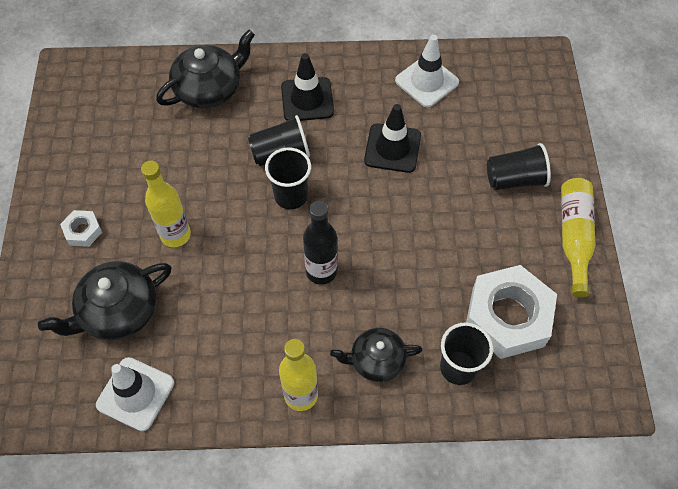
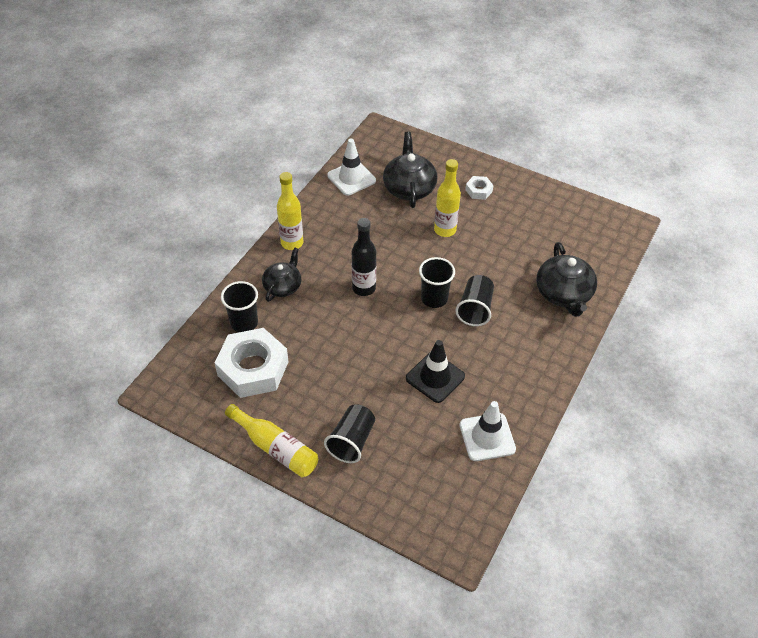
camera: 120 degrees right, 10 degrees down
(307, 99) = (517, 347): black traffic cone -> none

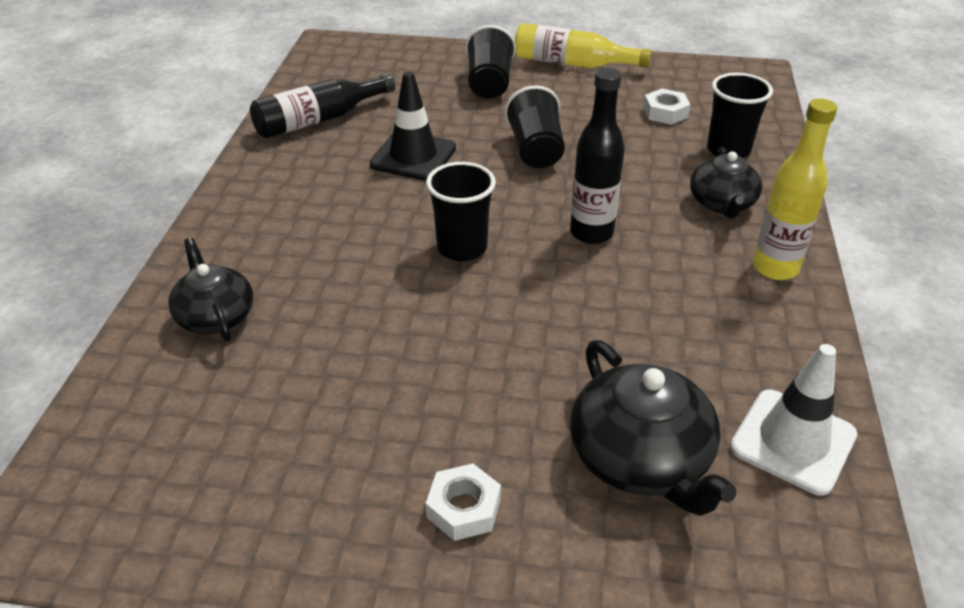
camera: 160 degrees right, 10 degrees down
(253, 368) = (665, 112): white nut -> white nut, size x0.45
(445, 230) = (501, 376): yellow bottle -> none
(475, 309) = (383, 250): black cup -> black cup (535, 150)
(487, 437) = (319, 119): white traffic cone -> black bottle
(563, 294) = (215, 316): black teapot -> black teapot, size x0.66

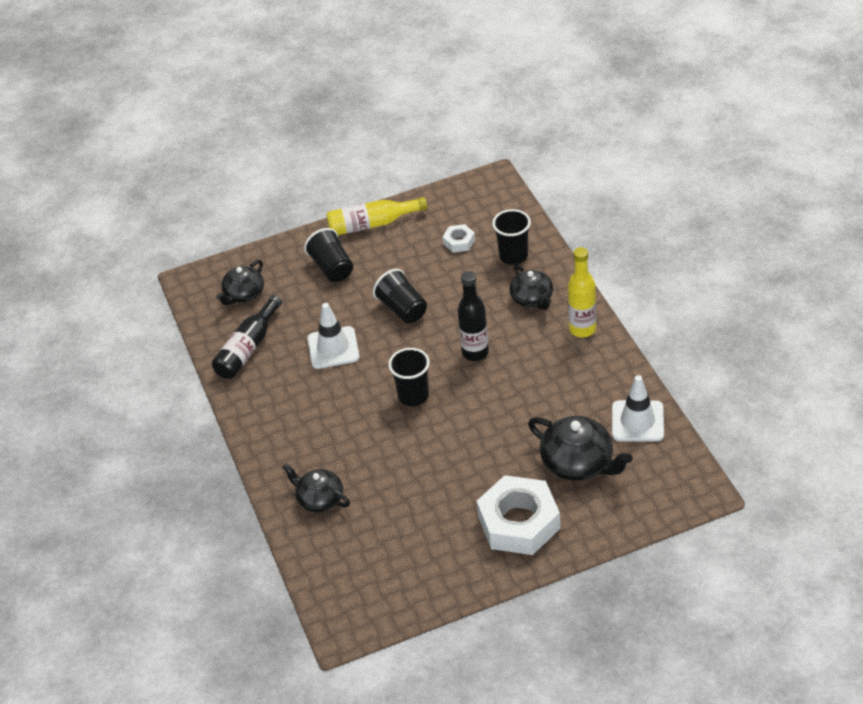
camera: 25 degrees left, 5 degrees up
(369, 72) = (243, 294): none -> black teapot
(413, 156) = (333, 348): black traffic cone -> white traffic cone
(463, 508) = (519, 522): white nut -> white nut, size x2.22

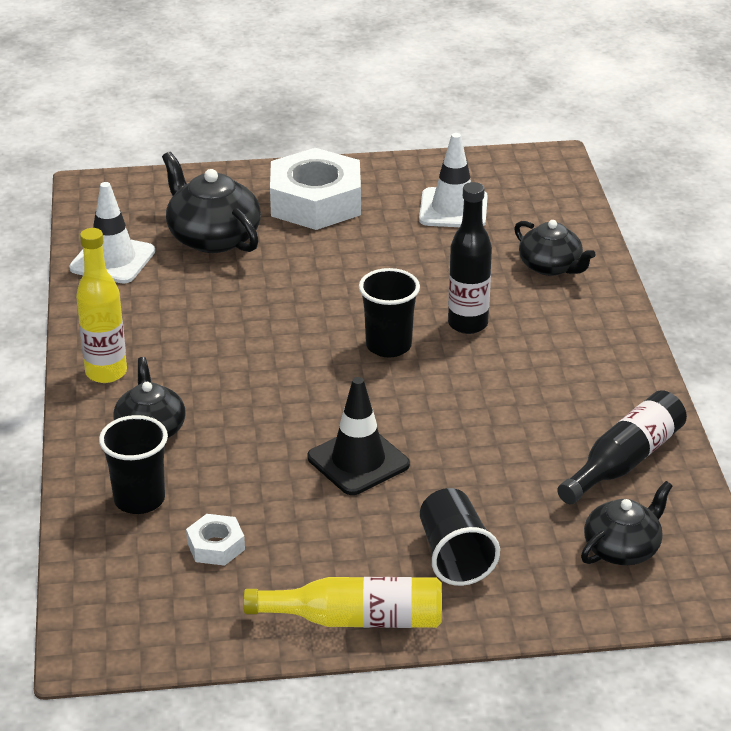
camera: 170 degrees left, 10 degrees down
(333, 348) = (487, 430): white traffic cone -> white traffic cone (453, 209)
(402, 309) = (358, 461): black cup -> black traffic cone
(475, 352) = (276, 378): black bottle -> black bottle (468, 324)

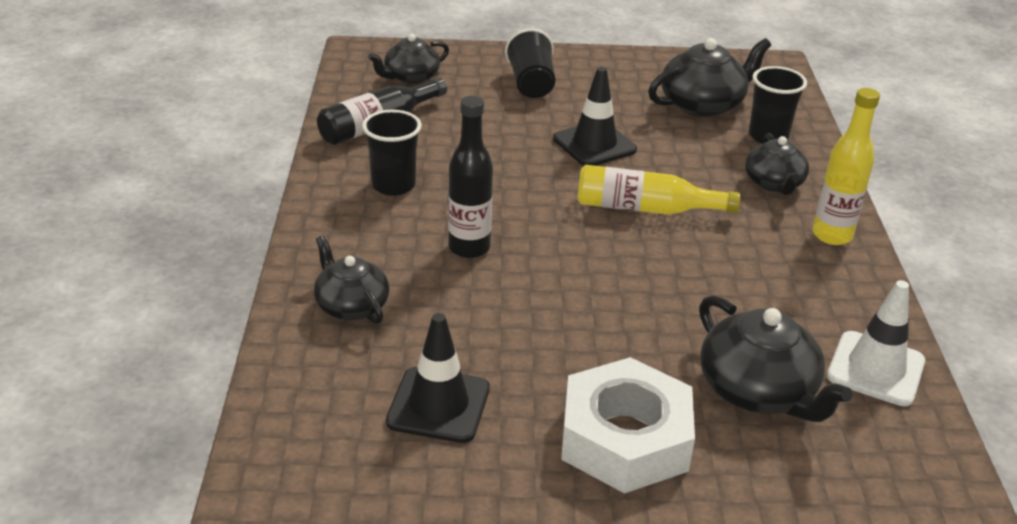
camera: 175 degrees left, 0 degrees up
(216, 546) = (703, 104): white nut -> black teapot
(356, 619) = (604, 61): yellow bottle -> yellow bottle (645, 208)
(388, 346) = (555, 234): black cup -> black cup (393, 185)
(453, 209) = (438, 405): white traffic cone -> black traffic cone

